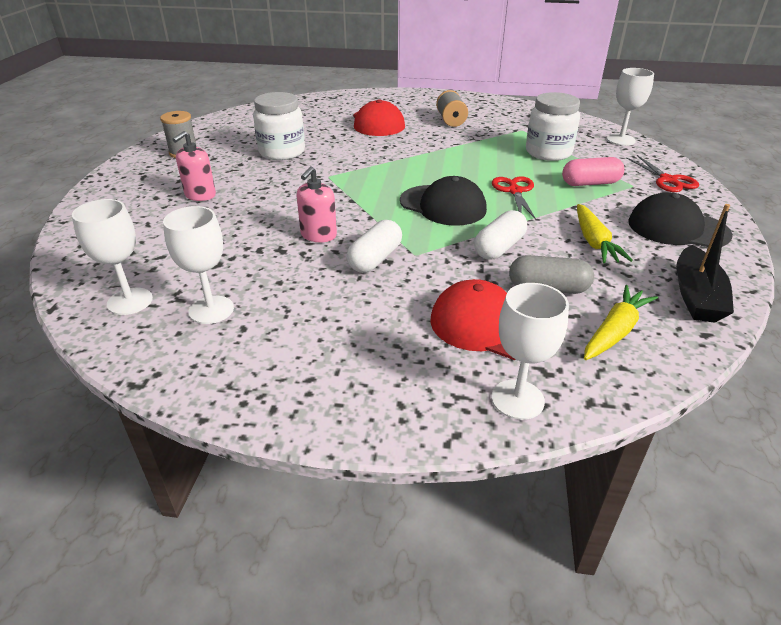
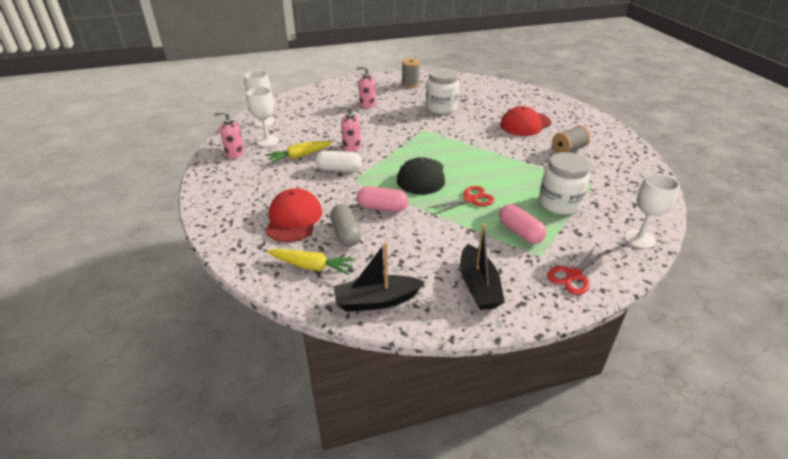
camera: 65 degrees right, 0 degrees up
(216, 356) = (235, 153): none -> pink soap dispenser
(499, 247) = (382, 207): white capsule -> pink capsule
(517, 399) = (234, 239): white goblet -> none
(594, 242) = (421, 245): yellow carrot -> yellow carrot (300, 156)
(677, 228) = (478, 286): black cap -> black boat

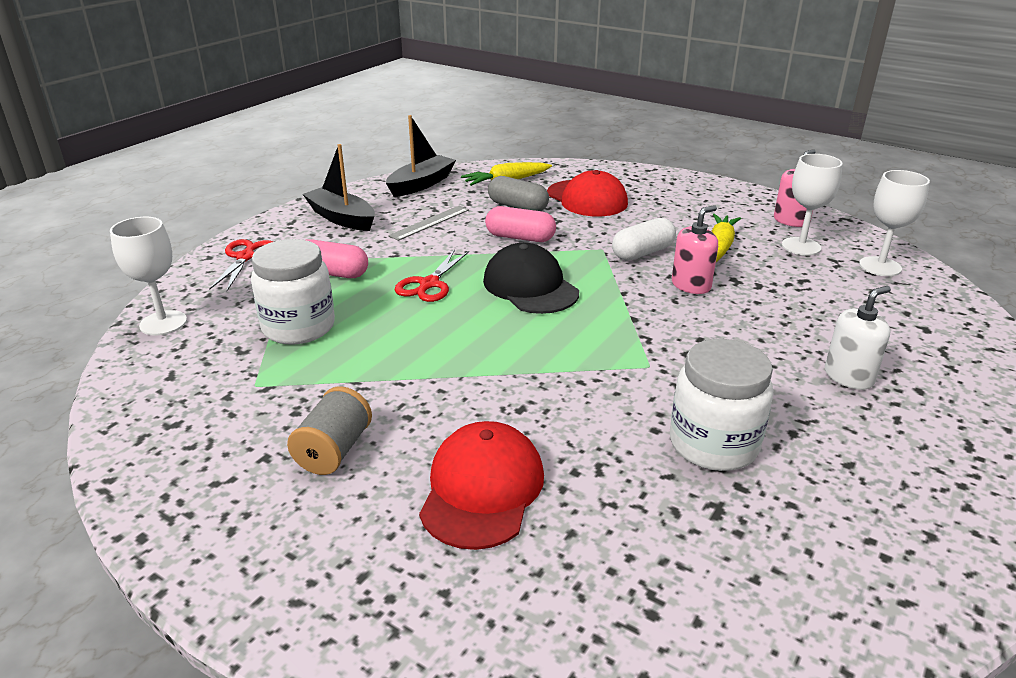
camera: 140 degrees right, 5 degrees down
(367, 104) = (848, 377): pink soap dispenser -> white soap dispenser
(382, 207) = (520, 238): pink capsule -> pink capsule turned 45 degrees clockwise
(410, 84) = (918, 499): grey spool -> none
(420, 248) = (430, 223): none -> grey ruler

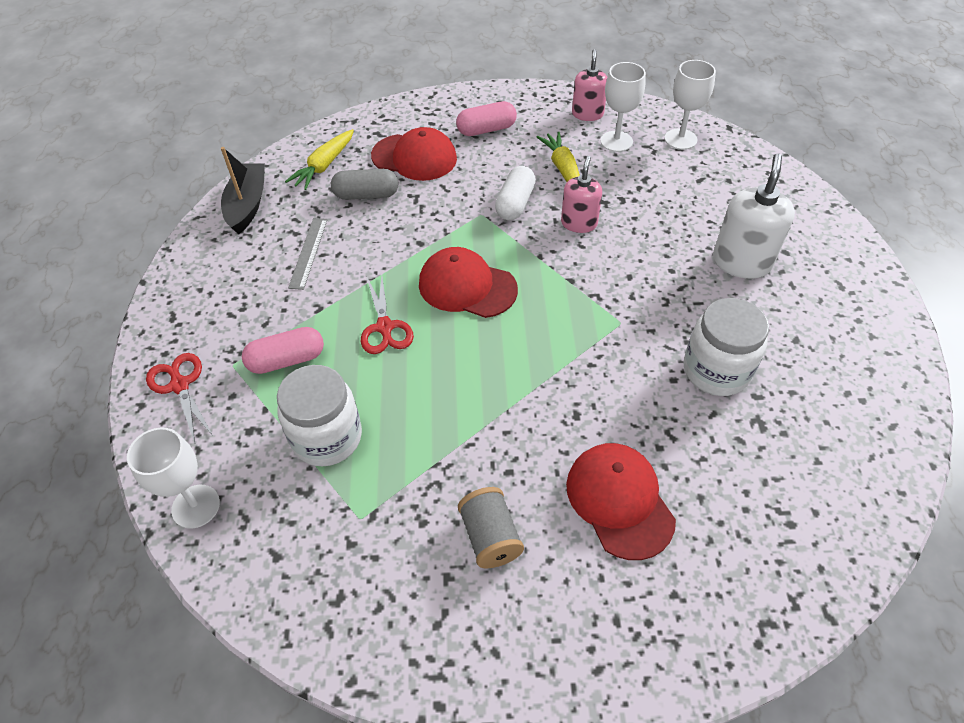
camera: 35 degrees left, 20 degrees up
(342, 218) = (219, 287): black boat -> none
(520, 238) = (405, 233): pink capsule -> pink capsule (486, 129)
(530, 286) = (467, 286): black cap -> red cap
(848, 377) = (741, 262): white soap dispenser -> white soap dispenser, size x1.53

